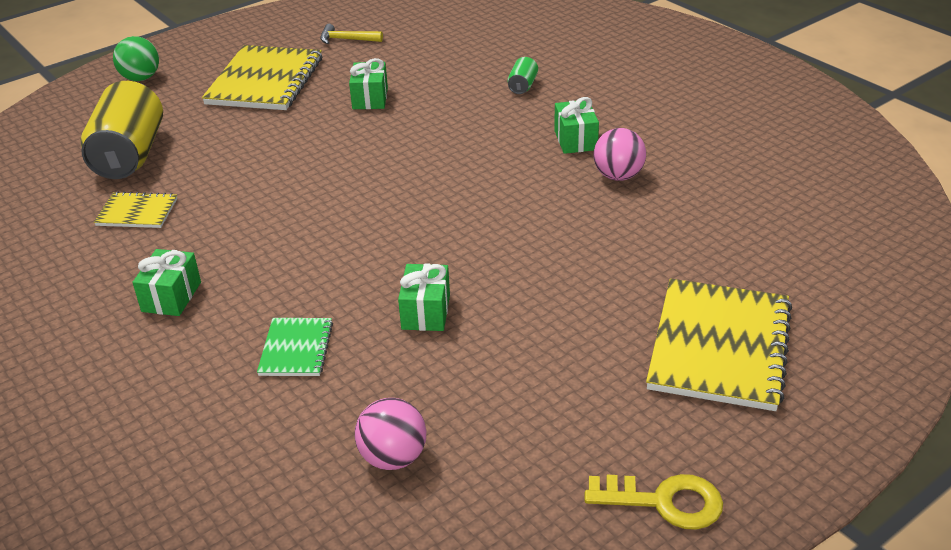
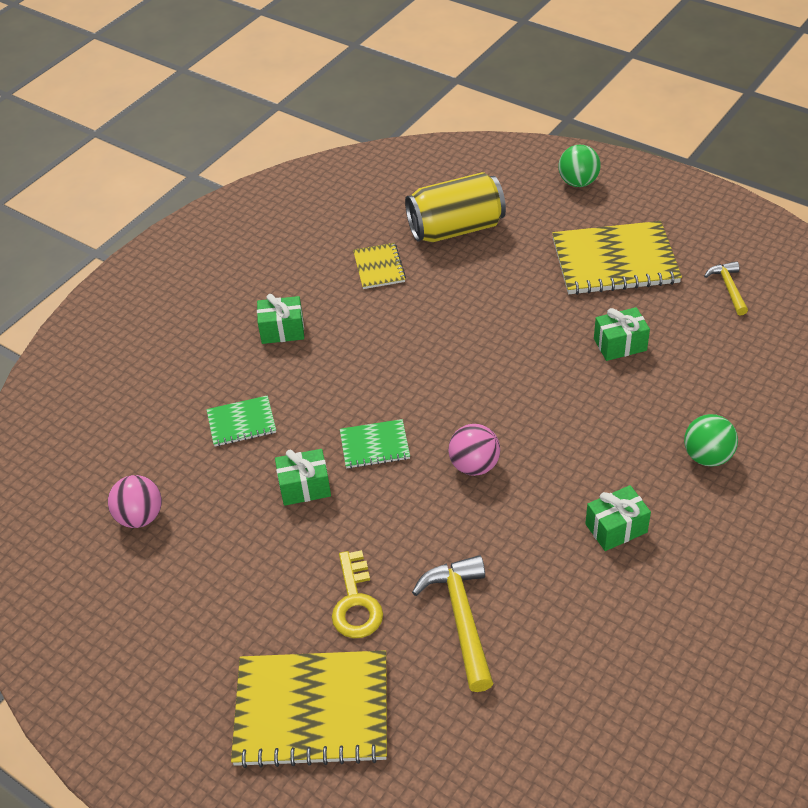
camera: 75 degrees right, 10 degrees up
(397, 255) = (374, 445): none -> green notebook
(522, 86) = (707, 456): green can -> green ball
(618, 176) = (561, 579): pink ball -> pink ball (474, 465)
(639, 236) = (462, 618): none -> yellow hammer
(664, 502) = (121, 697): yellow key -> yellow key (356, 602)

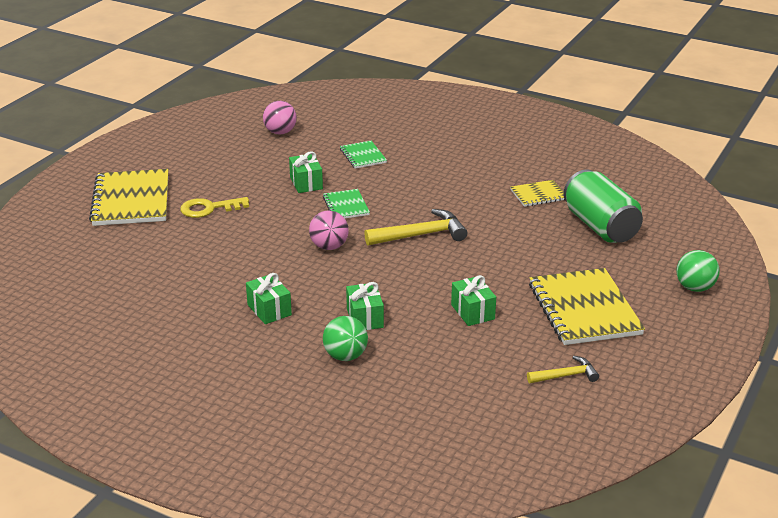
camera: 80 degrees right, 15 degrees down
(282, 330) = (456, 162): green gift -> green gift (365, 318)
(456, 229) = (600, 226): yellow can -> green can
(462, 618) = (193, 247): yellow hammer -> yellow hammer (421, 235)

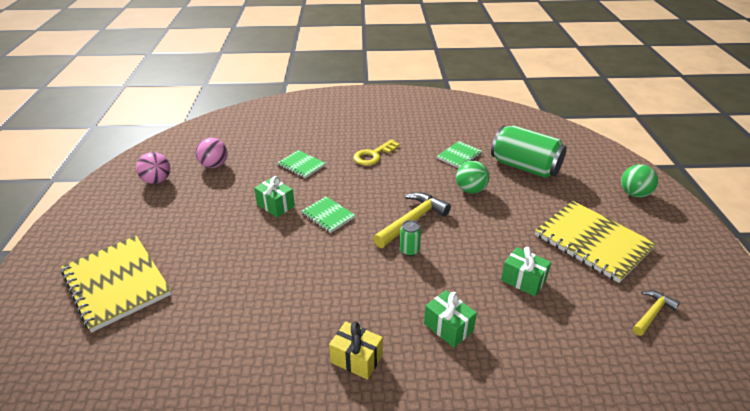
camera: 30 degrees left, 5 degrees up
(209, 208) = (206, 263): yellow key -> yellow key (373, 155)
(269, 310) = (356, 359): green gift -> yellow gift
(329, 247) = (349, 262): pink ball -> pink ball (157, 181)
(345, 356) = (473, 382): green ball -> green ball (470, 190)
(392, 256) = (409, 250): none -> green can
(538, 195) = (459, 156): yellow notebook -> green notebook

